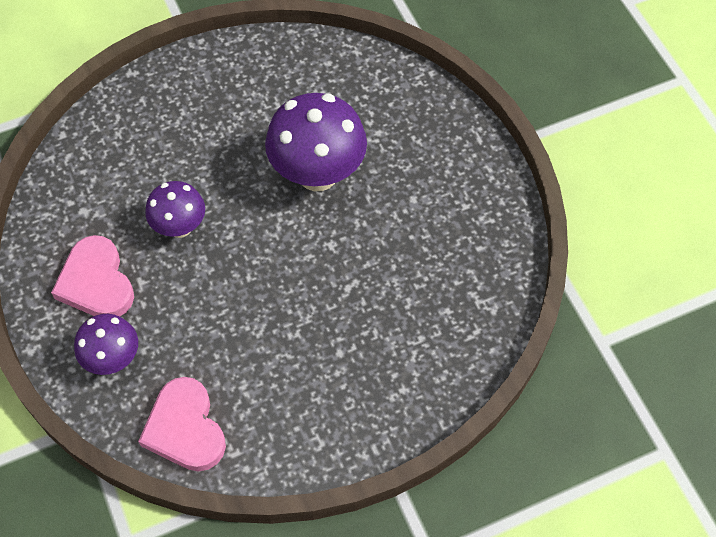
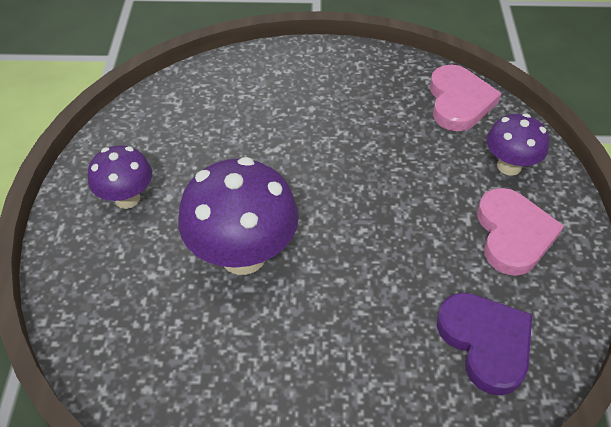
camera: 155 degrees left, 10 degrees down
(102, 180) = (485, 342): none -> purple heart
(180, 227) = (411, 256): purple mushroom -> purple mushroom (127, 198)

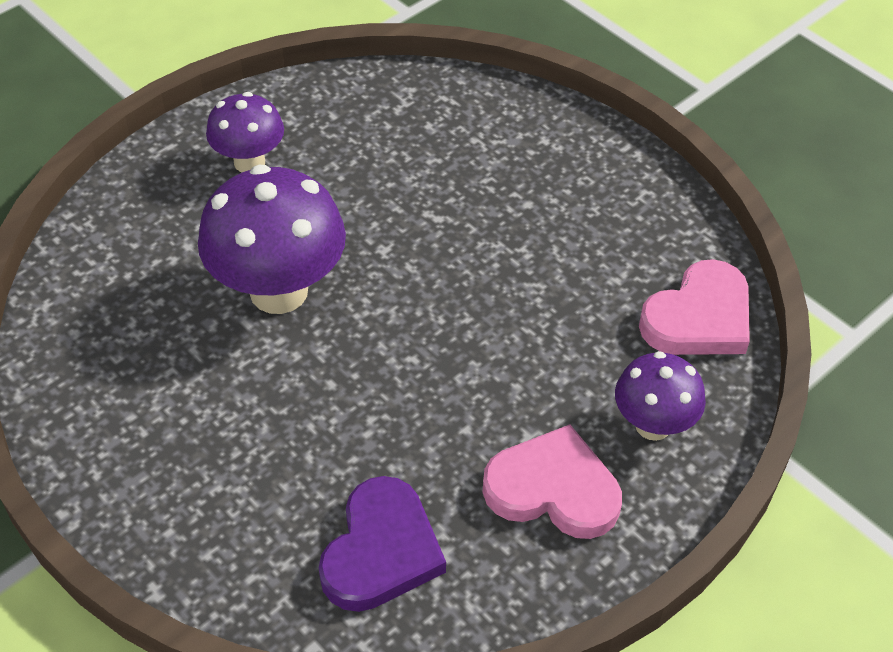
camera: 45 degrees right, 0 degrees up
(513, 234) = (553, 489): pink heart -> pink heart turned 120 degrees counterclockwise

